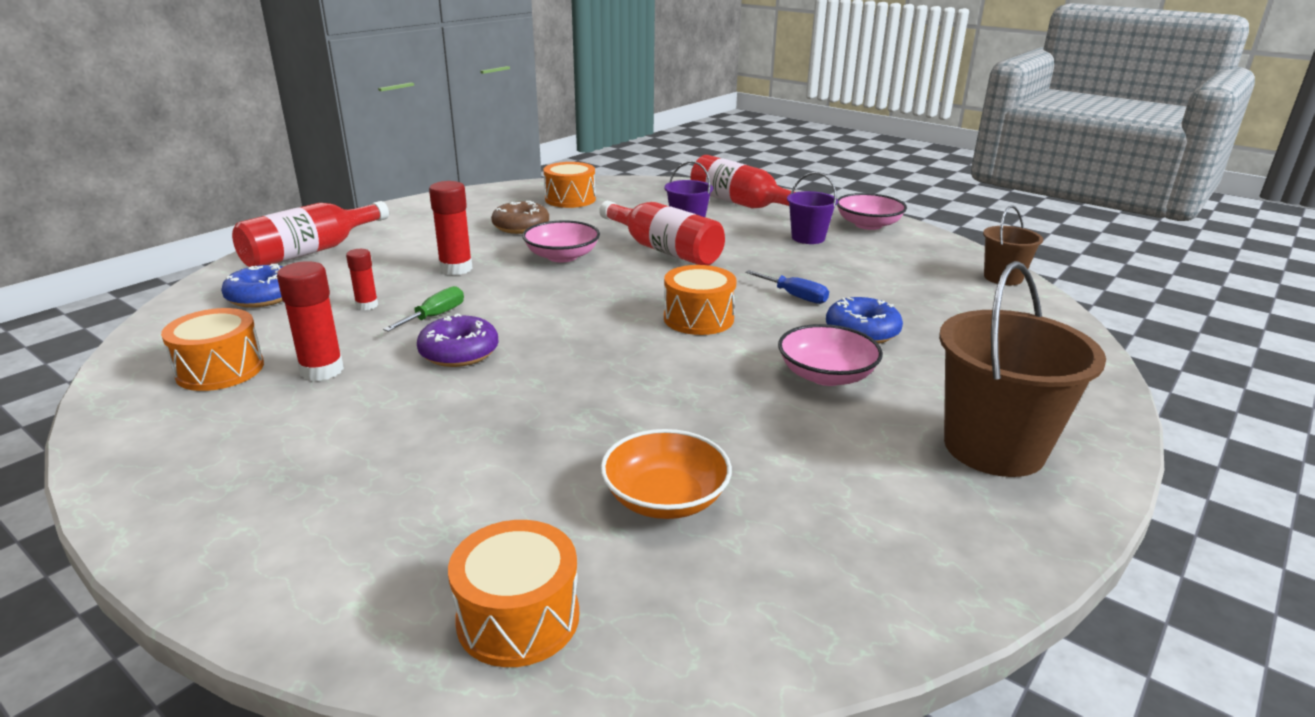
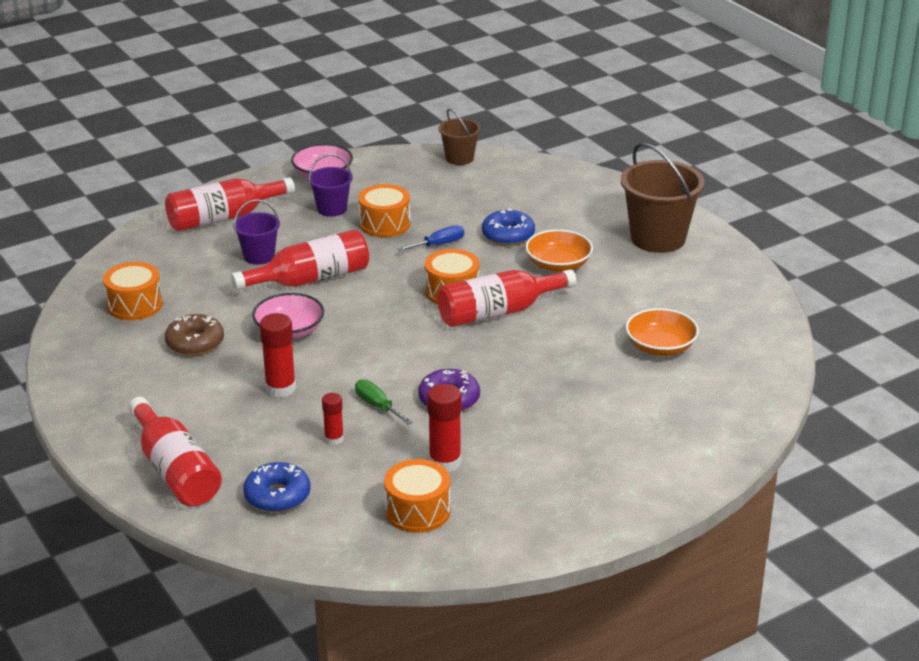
camera: 70 degrees left, 5 degrees up
(518, 618) = (735, 404): orange drum -> orange drum (385, 224)
(673, 353) = (498, 312): none -> red bottle
(826, 375) = (558, 265): pink bowl -> orange bowl

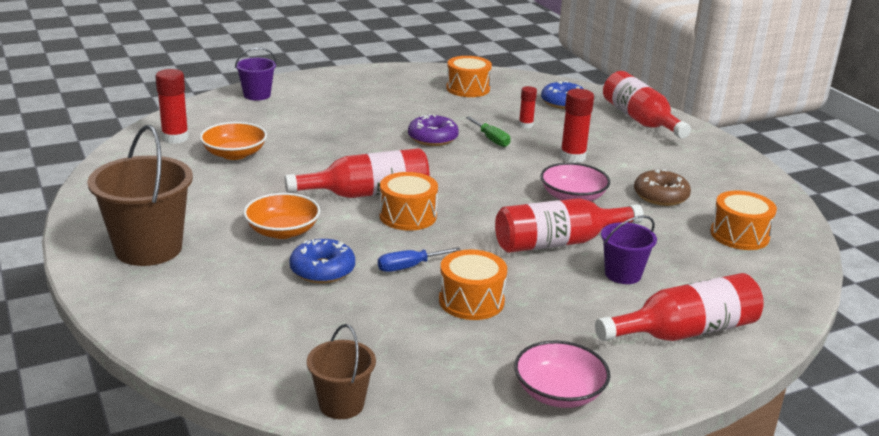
camera: 175 degrees left, 5 degrees down
(332, 209) = (541, 330): purple bucket -> purple bucket (257, 95)
(445, 462) = (444, 107): red glue stick -> red glue stick (175, 138)

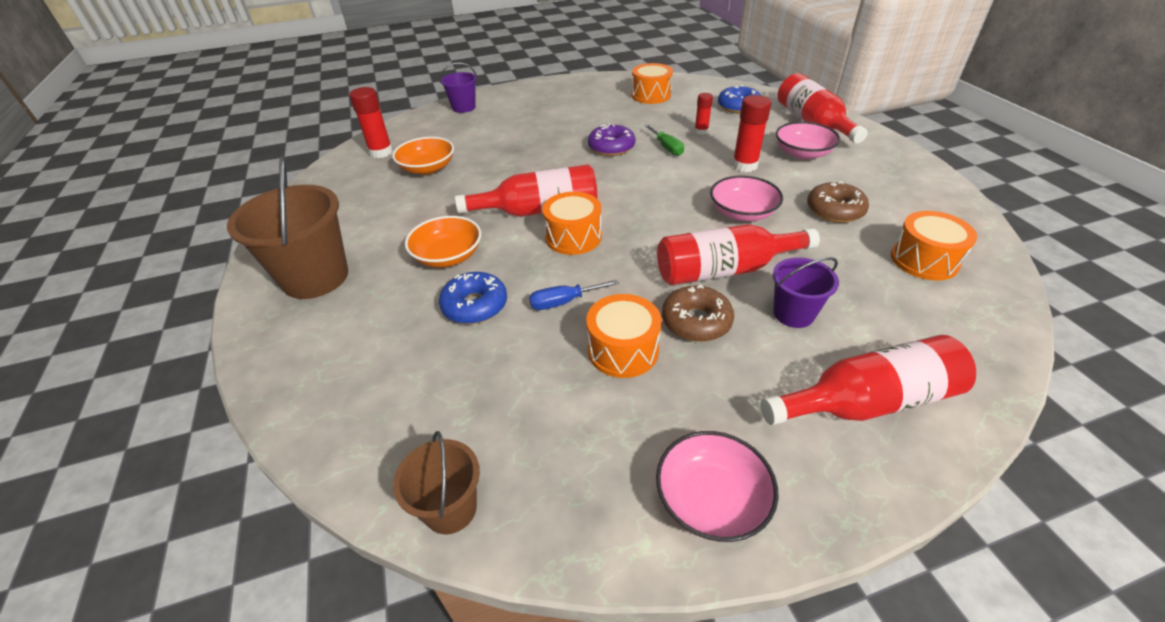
camera: 10 degrees right, 15 degrees up
(535, 280) = (696, 321): none -> brown donut
(630, 147) = (802, 153): none -> pink bowl

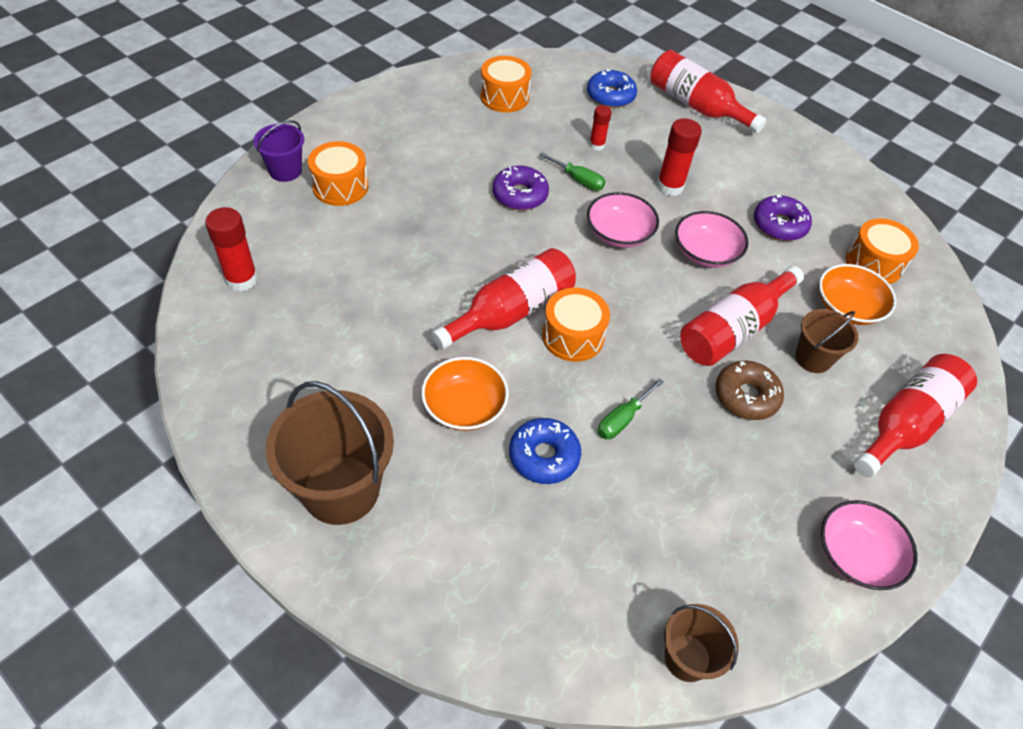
camera: 35 degrees left, 10 degrees up
(427, 168) = (328, 288): orange bowl -> orange bowl (848, 307)
(563, 302) = (622, 419): blue screwdriver -> green screwdriver
(623, 350) = (709, 450): orange drum -> orange drum (340, 186)
(793, 314) = (813, 358): purple bucket -> brown bucket
(802, 153) = (711, 154): pink bowl -> pink bowl (619, 233)
(834, 210) = (779, 225): brown donut -> purple donut

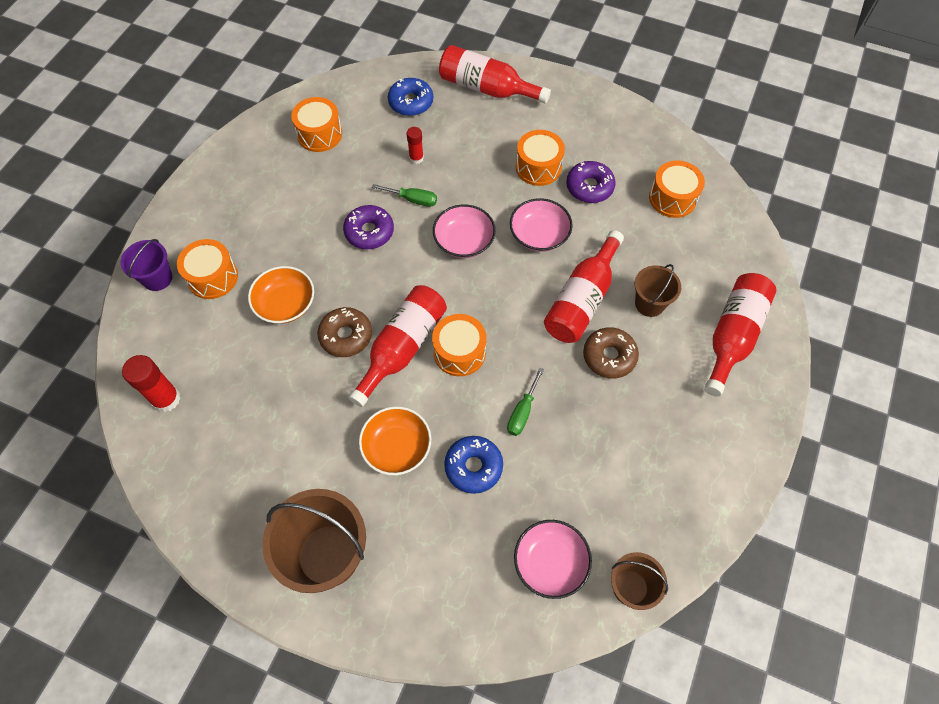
camera: 15 degrees left, 10 degrees up
(454, 281) = (346, 336): none -> brown donut
(670, 186) = (490, 180): red glue stick -> none
(727, 190) = (538, 167): none -> orange drum
(848, 307) = (663, 247): orange bowl -> orange bowl (285, 304)
(857, 555) = (725, 460): pink bowl -> pink bowl (550, 562)

